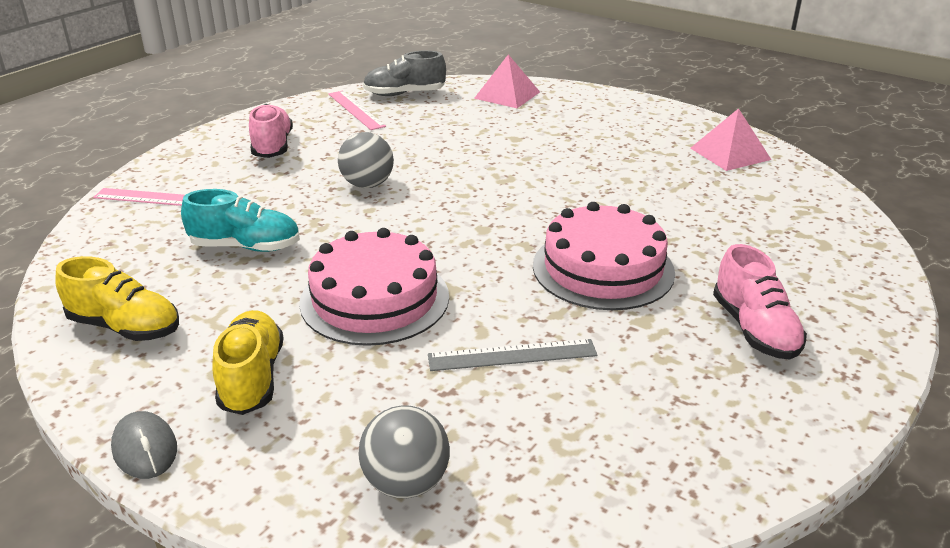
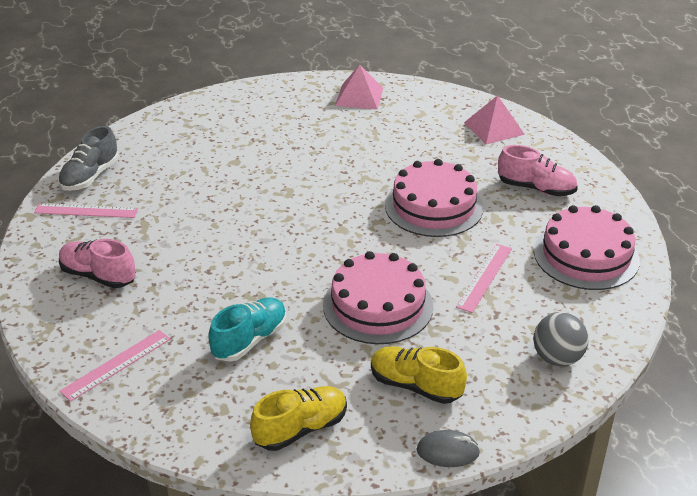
camera: 55 degrees left, 5 degrees up
(367, 185) = (223, 253): grey ball -> none
(507, 95) = (160, 133): pink pyramid -> pink pyramid (494, 128)
(512, 355) = (484, 277): grey ruler -> pink ruler
(668, 429) = (586, 255): none -> pink cake

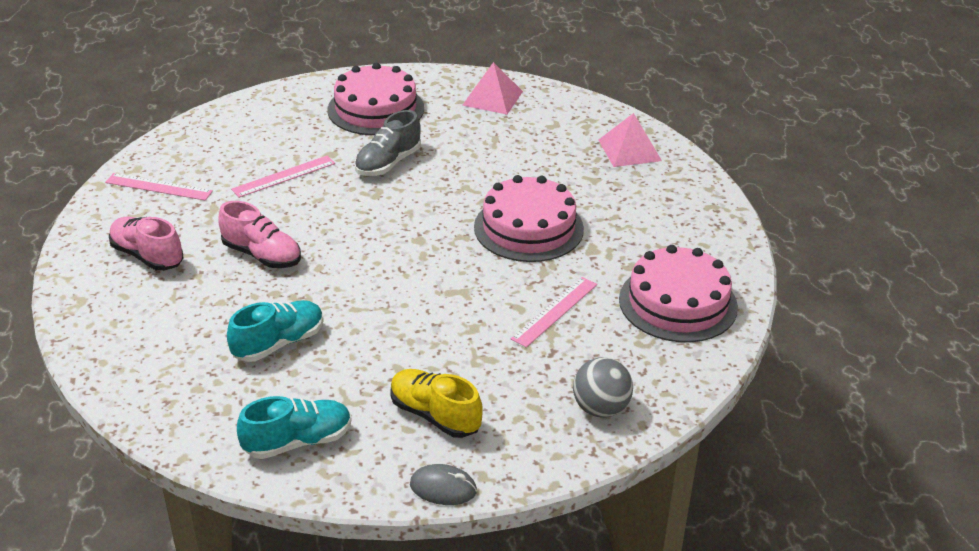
camera: 10 degrees right, 0 degrees up
(90, 176) = (175, 151): grey shoe -> grey shoe (388, 163)
(116, 365) = (134, 349): pink ruler -> pink ruler (284, 176)
(300, 429) = (298, 441): yellow shoe -> turquoise shoe
(378, 305) = (427, 326): pink cake -> pink cake (376, 109)
(536, 188) = (651, 222): pink shoe -> pink shoe (262, 255)

